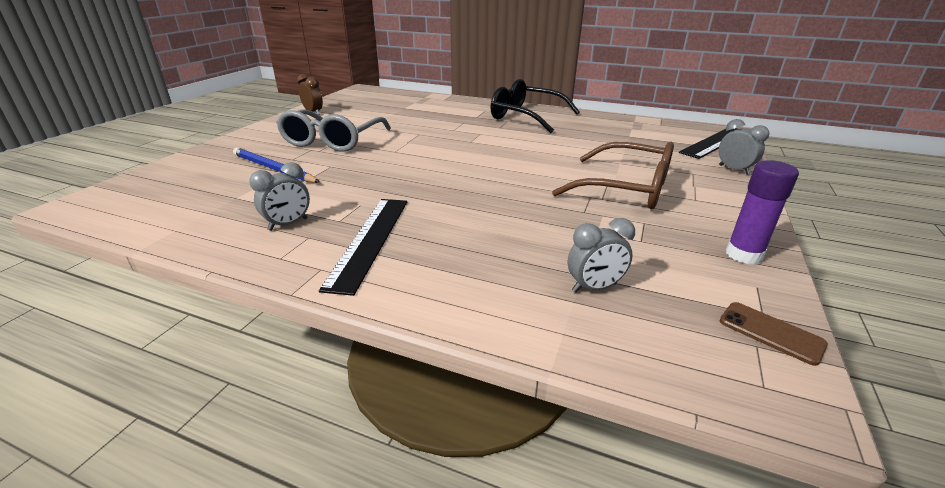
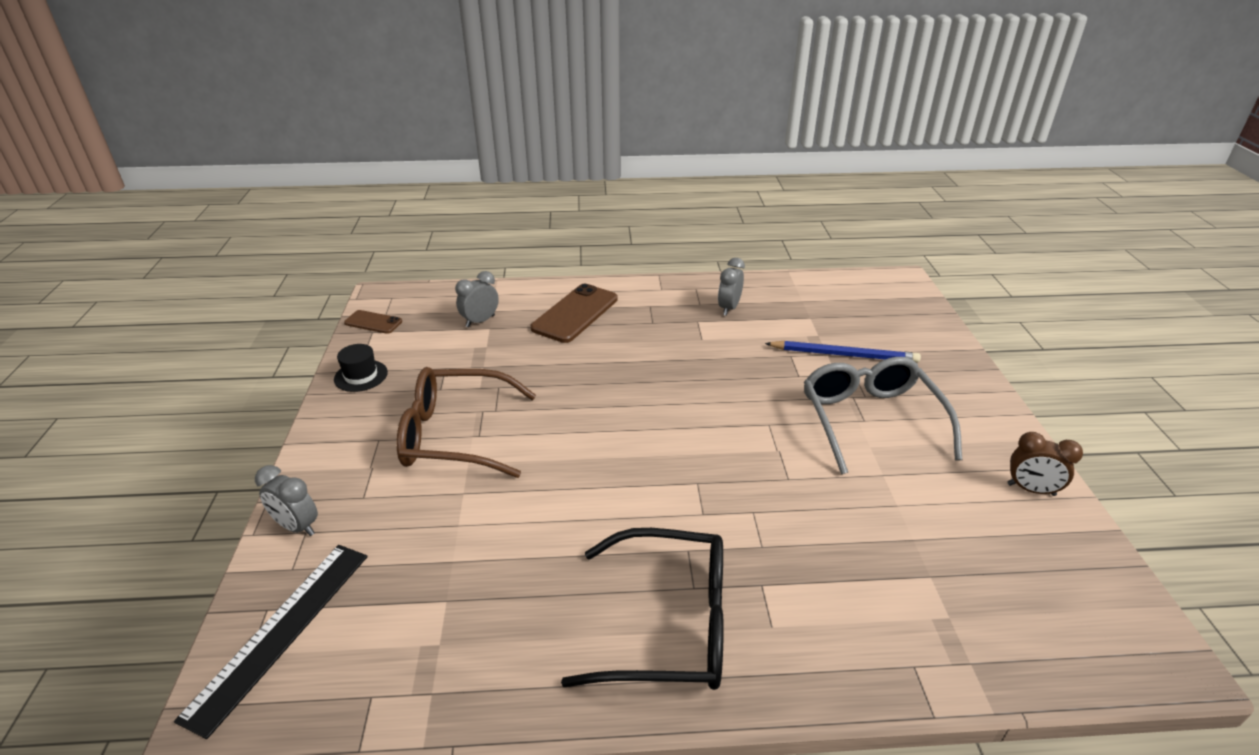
camera: 155 degrees right, 5 degrees up
(370, 240) = (654, 313): black ruler -> none
(461, 264) = (575, 313): none -> brown phone
(743, 255) = (361, 376): purple glue stick -> black hat

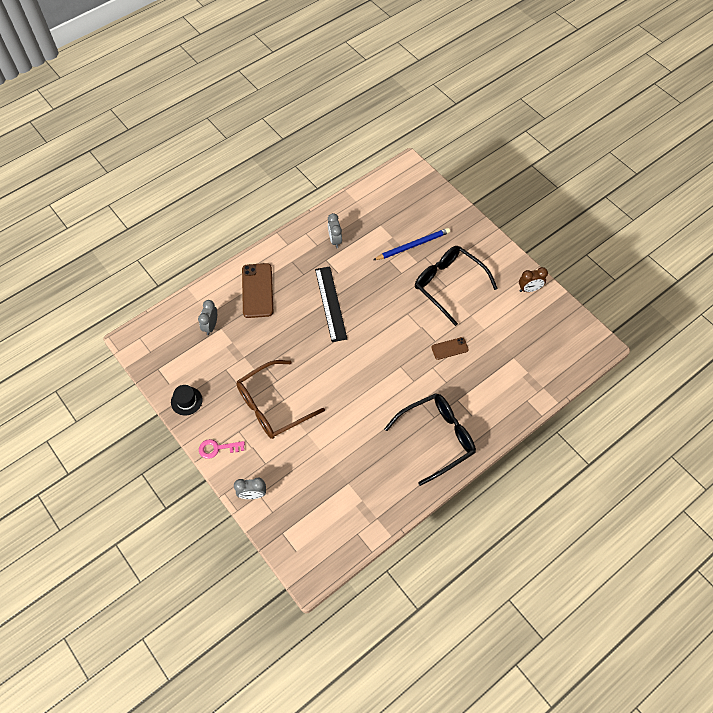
camera: 35 degrees left, 25 degrees up
(280, 631) = (298, 536): black ruler -> black ruler (330, 303)
(328, 444) = (217, 448): none -> pink key
(373, 322) = (150, 362): brown phone -> brown phone (449, 348)
(870, 420) = (448, 285): grey glasses -> black glasses

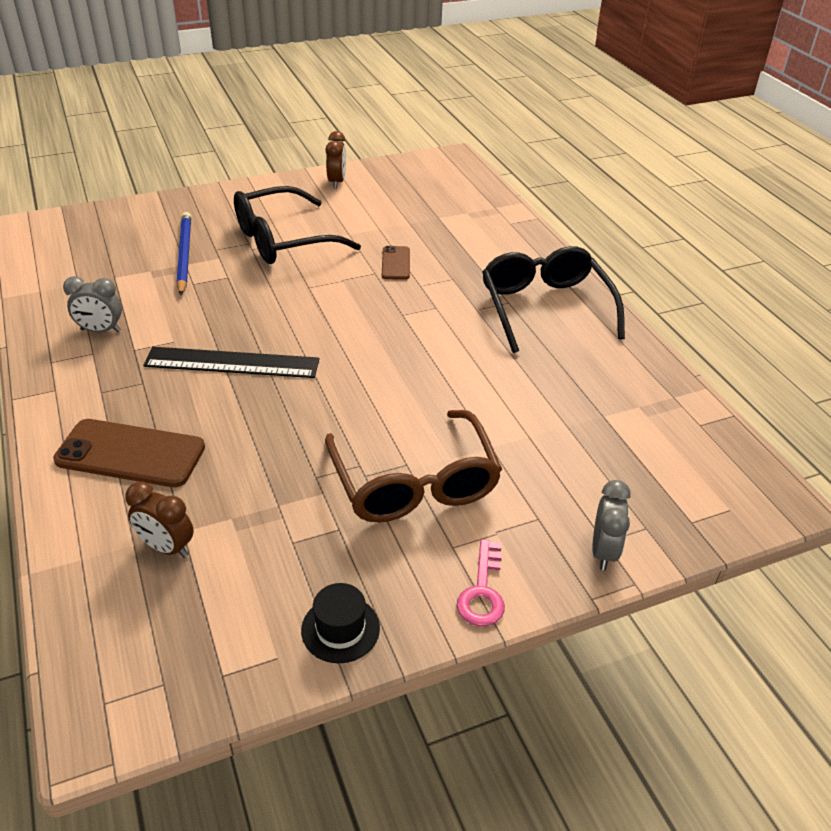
camera: 75 degrees left, 20 degrees down
(211, 326) = (167, 547): grey clock -> brown clock

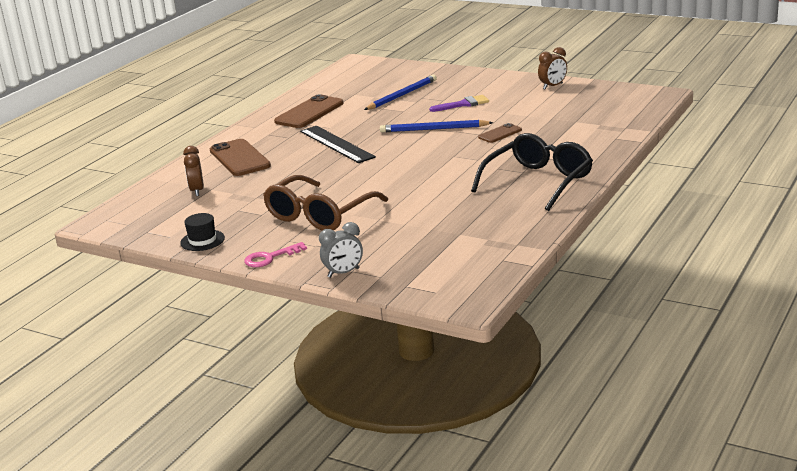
camera: 55 degrees right, 15 degrees down
(101, 330) = (309, 112): grey clock -> brown phone
(283, 240) = (463, 104): black glasses -> purple brush
(313, 287) = (434, 129): none -> blue pencil

